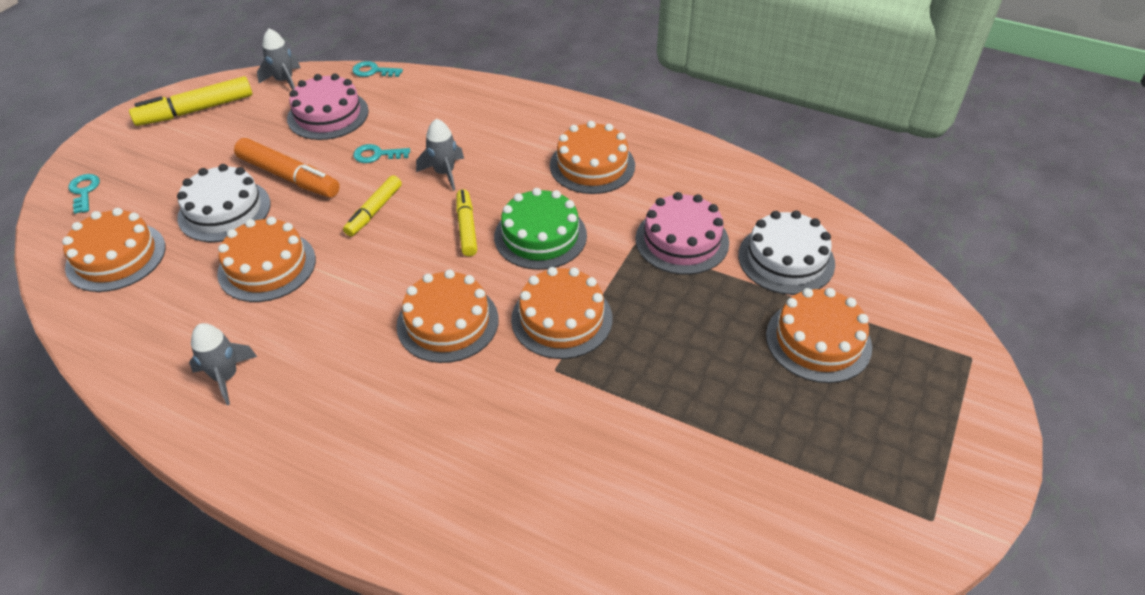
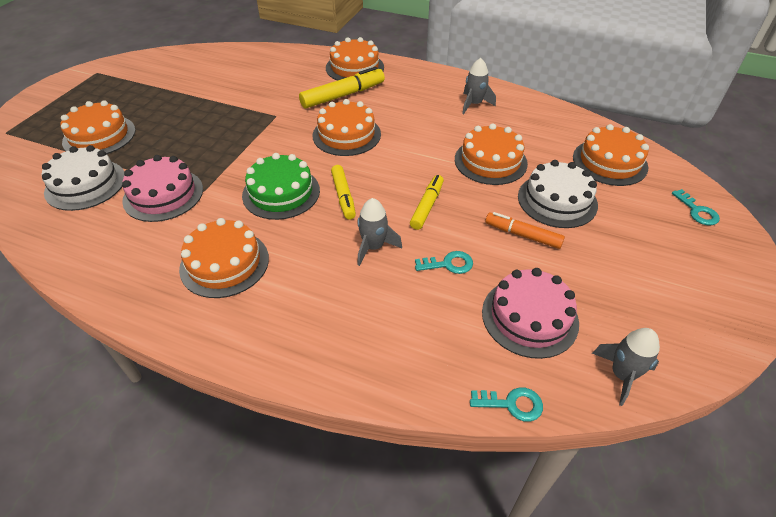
camera: 175 degrees right, 0 degrees up
(196, 110) = (689, 315): yellow marker -> yellow marker (343, 95)
(289, 176) = (523, 235): orange marker -> orange marker, size x0.65
(561, 319) = (269, 140): orange cake -> orange cake (354, 67)

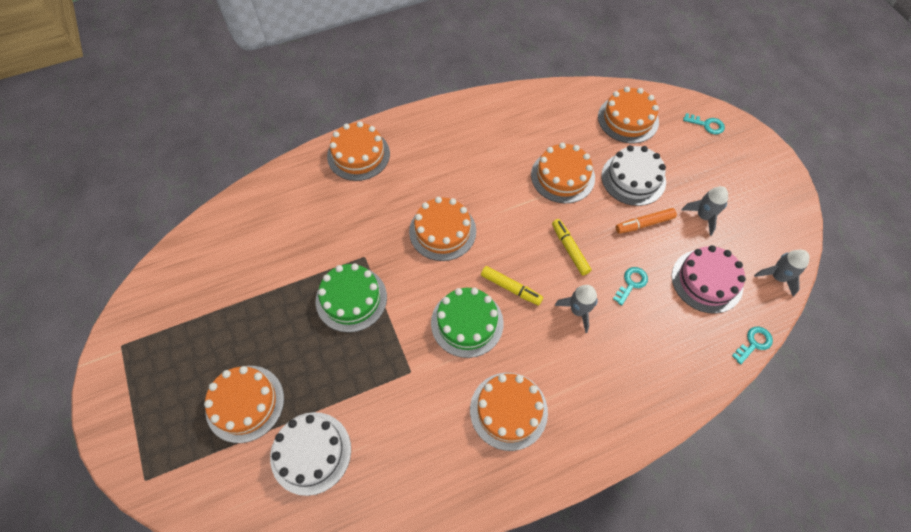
camera: 45 degrees left, 15 degrees up
(163, 194) = (386, 402): pink cake -> none
(233, 130) = (351, 299): none -> green cake
(343, 95) = (388, 193): yellow marker -> none
(474, 104) = (493, 128): grey rocket -> grey rocket (703, 216)

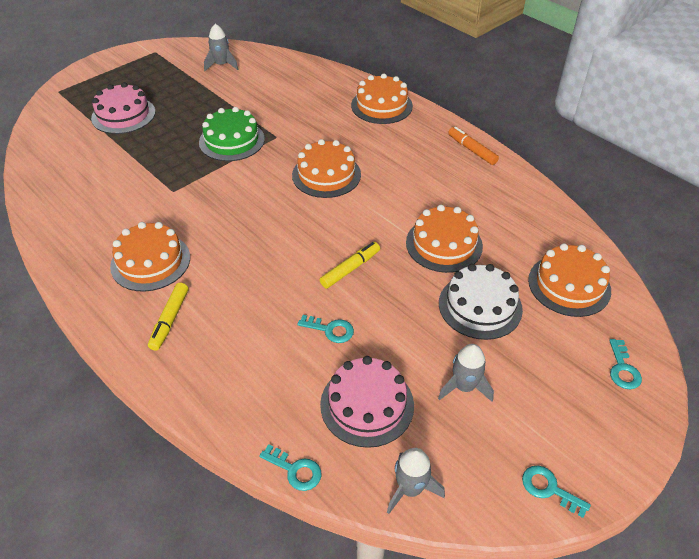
camera: 70 degrees right, 15 degrees down
(245, 403) = (123, 115): orange cake -> pink cake
(311, 452) = (89, 157): white cake -> none
(467, 323) = (233, 213): green cake -> none
(511, 288) = (283, 234): yellow marker -> yellow marker (170, 320)
(578, 311) = (277, 290): grey rocket -> grey rocket (221, 65)
(644, 224) = (419, 328): orange marker -> orange marker (472, 150)
(787, 202) = (549, 489): none -> turquoise key

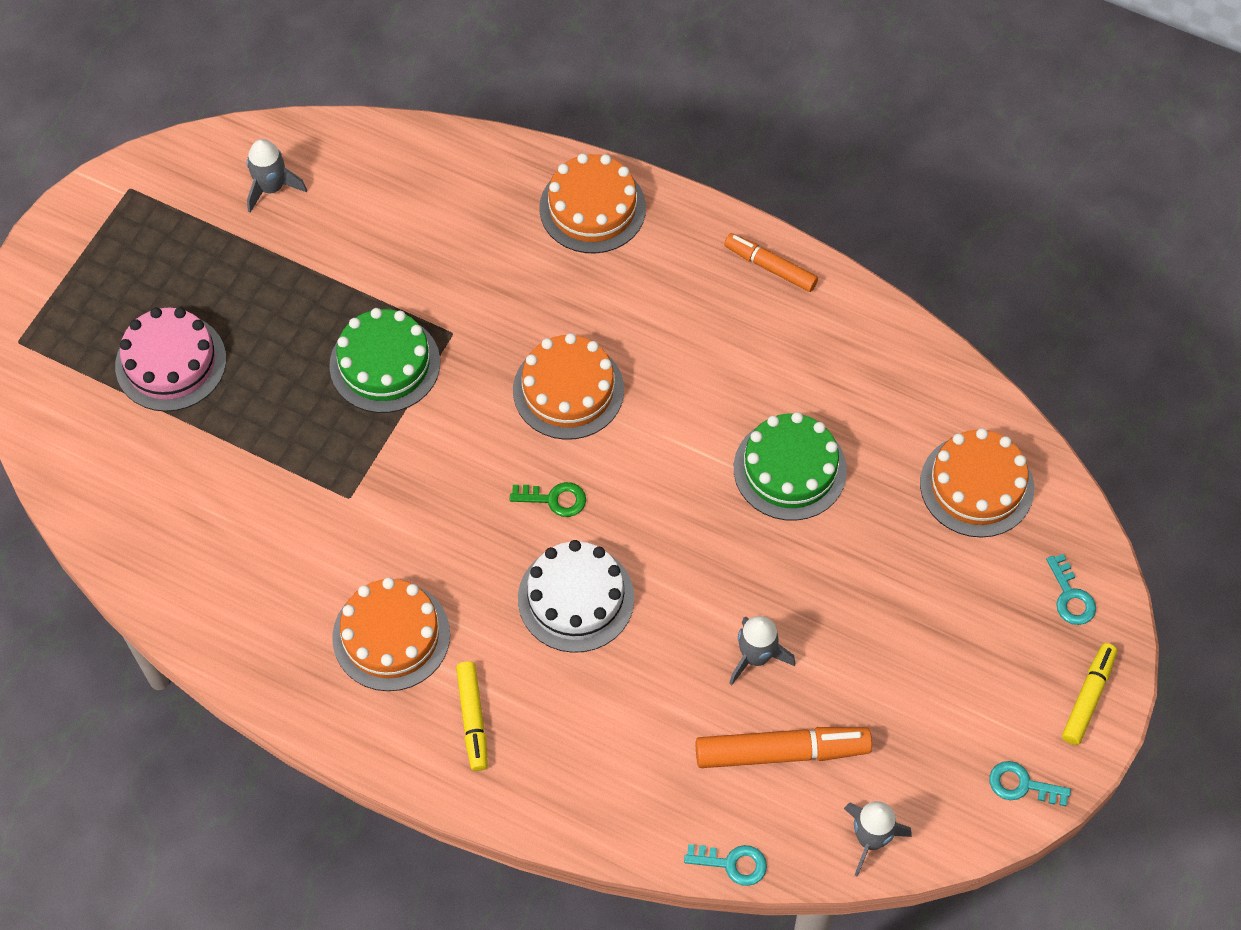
camera: 20 degrees left, 15 degrees up
(289, 221) = (554, 499): none -> green key
(330, 330) = (692, 662): turquoise key -> none
(350, 269) = (677, 555): yellow marker -> yellow marker (1088, 697)
(367, 404) = (781, 752): pink cake -> orange marker
(444, 244) = (790, 469): orange cake -> green cake
(464, 387) = (889, 687): grey rocket -> grey rocket (756, 657)
(480, 306) = (871, 559): white cake -> white cake (576, 598)

